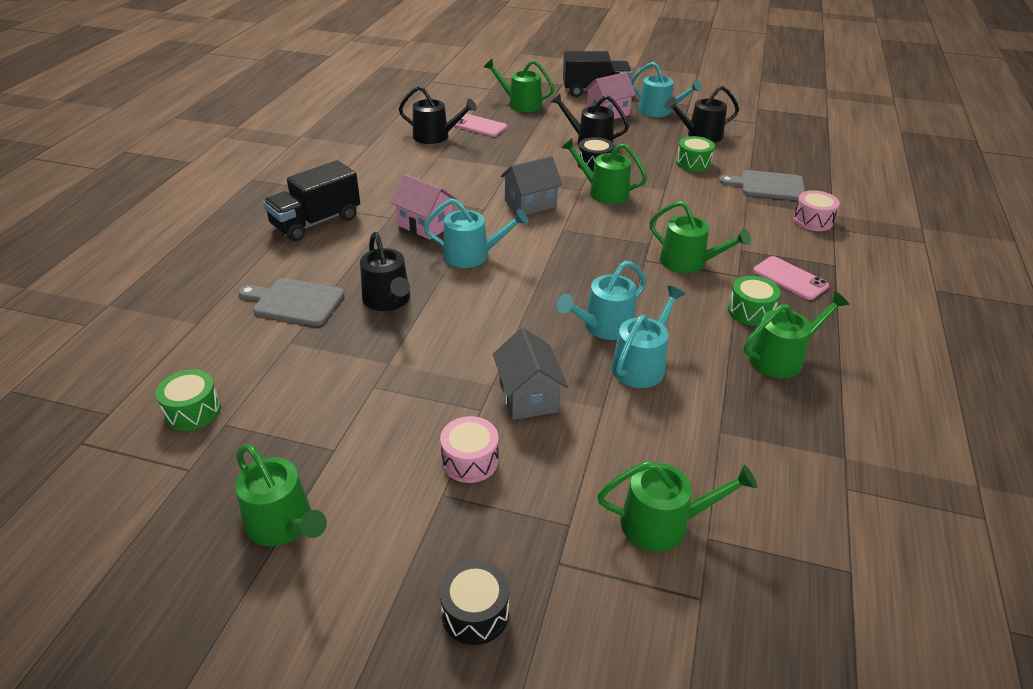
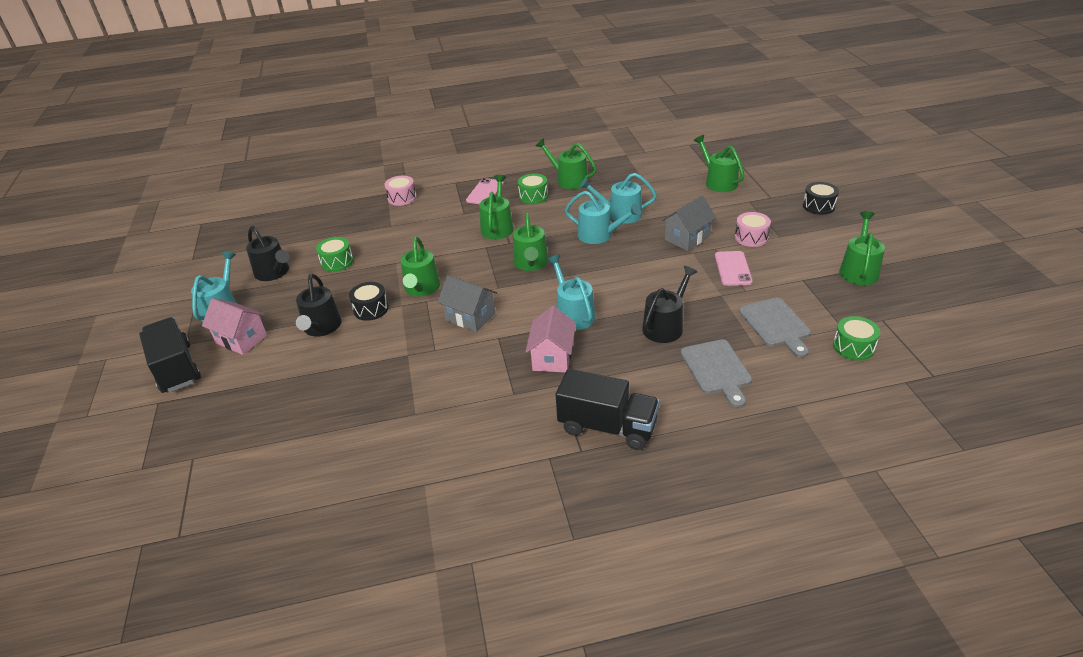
camera: 115 degrees left, 0 degrees up
(435, 136) = (367, 439): black watering can -> none
(479, 126) = (319, 417): pink phone -> pink phone (733, 268)
(521, 104) = (238, 411): green watering can -> green watering can (531, 263)
(768, 186) = (358, 223): grey cutting board -> grey cutting board (776, 325)

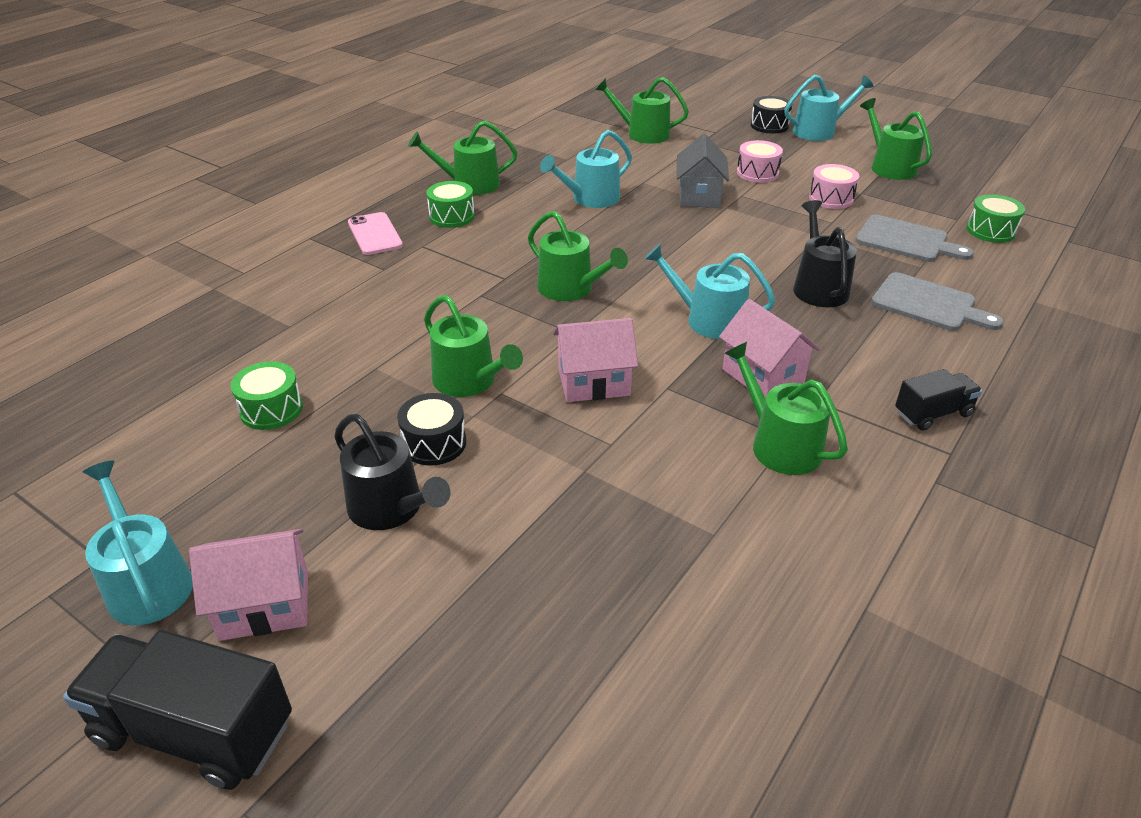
camera: 45 degrees left, 0 degrees up
(274, 272) = (169, 477): black watering can -> none
(402, 198) = (251, 285): pink drum -> pink drum (831, 198)
(470, 317) = (593, 382): grey house -> pink house
(497, 227) = (459, 266): green watering can -> green watering can (780, 444)
(599, 235) = (602, 228): turquoise watering can -> turquoise watering can (819, 131)
(607, 427) = (933, 414): black truck -> black truck, size x0.57
(733, 268) = (788, 207): pink phone -> none

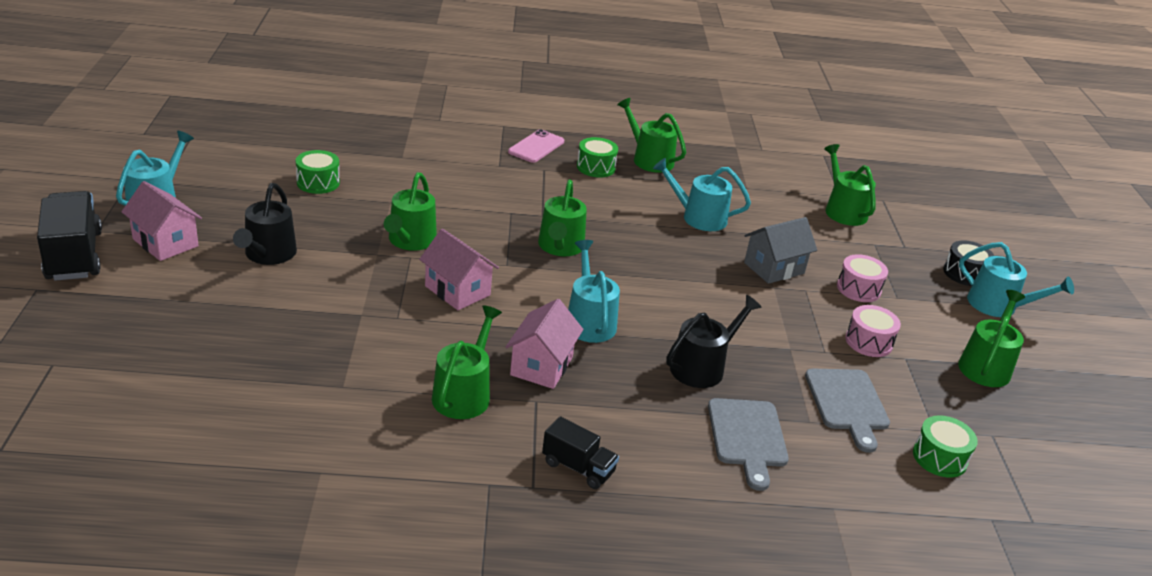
camera: 50 degrees right, 5 degrees down
(434, 443) = (337, 249): black drum -> none

